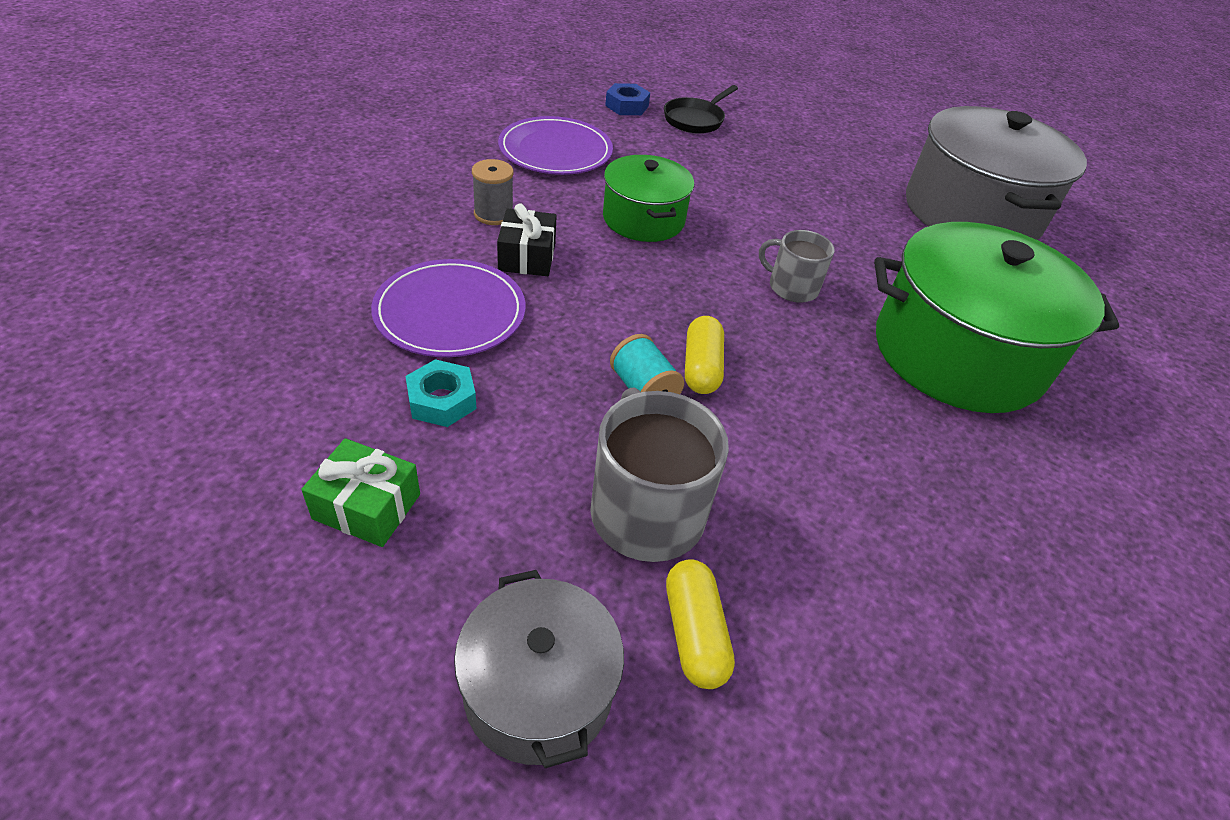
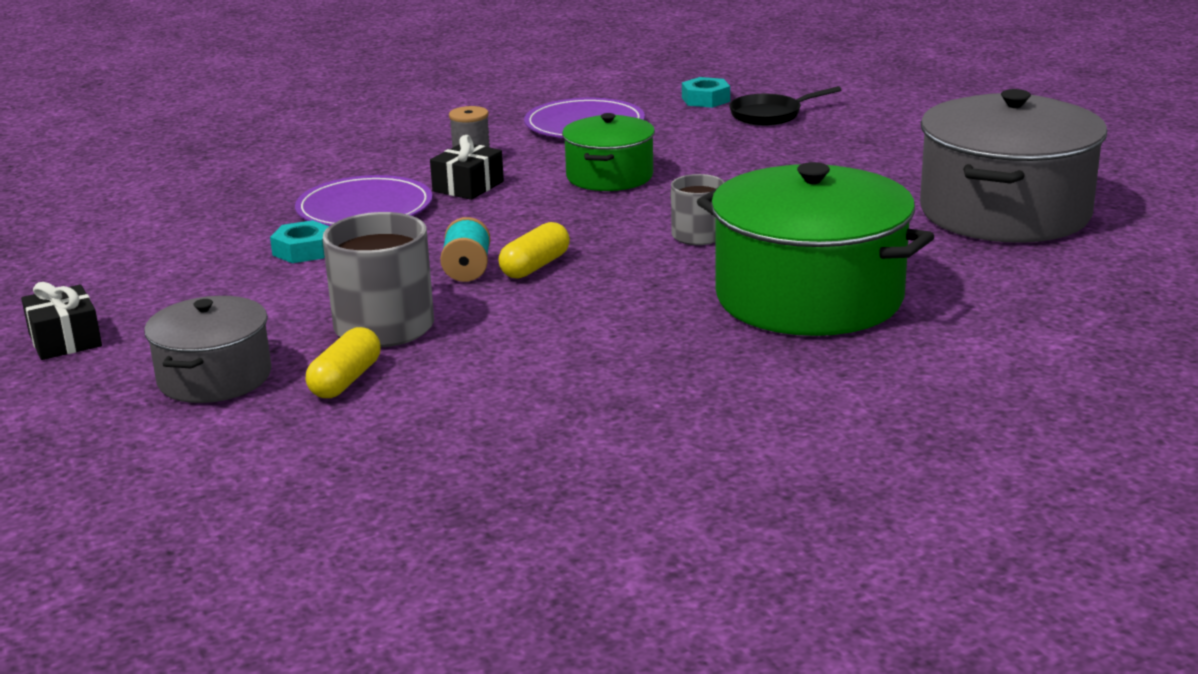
camera: 35 degrees right, 20 degrees down
(265, 683) = (65, 340): none -> black gift
(367, 506) = (197, 287): green gift -> none
(627, 106) = (705, 99): blue nut -> turquoise nut

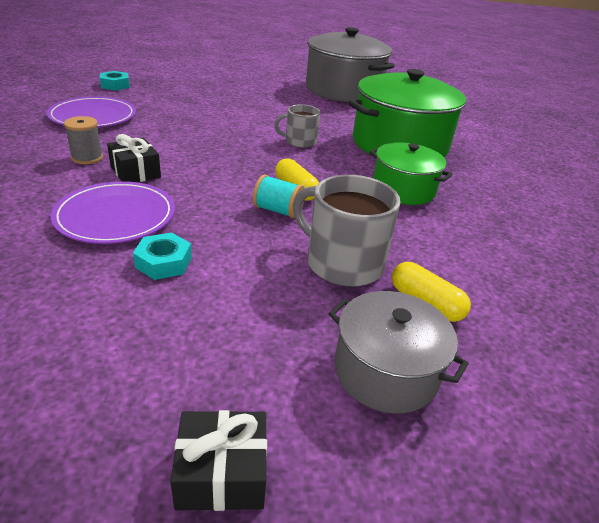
camera: 70 degrees left, 10 degrees up
(609, 176) = (187, 134): green pot -> green pot (403, 189)
(770, 115) = (165, 83): black pan -> none

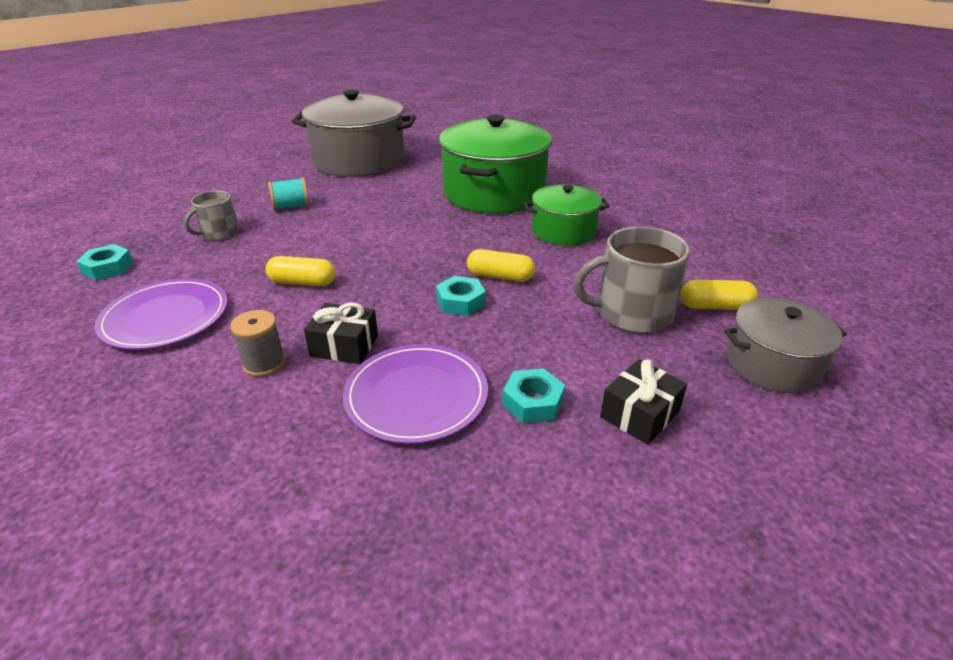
camera: 40 degrees left, 0 degrees up
(180, 133) = (303, 282): none -> yellow capsule
(222, 473) = (822, 493): black gift -> black gift (640, 414)
(241, 188) = (460, 302): none -> turquoise nut
(278, 210) = (522, 302): turquoise spool -> turquoise spool (291, 206)
(300, 141) = (420, 231): grey mug -> grey mug (219, 233)

